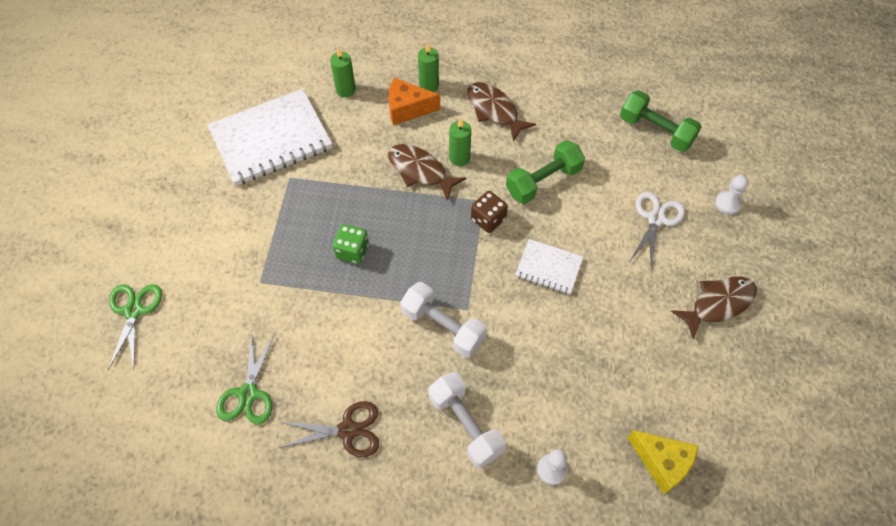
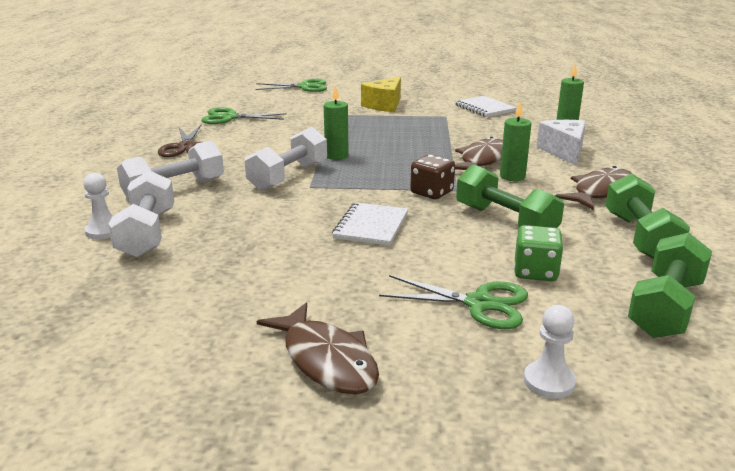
camera: 85 degrees right, 35 degrees down
(271, 139) = (484, 108): white notebook -> white notebook, size x0.51
(352, 251) = (372, 140): green dice -> green dice (535, 272)
(407, 109) = (564, 152): orange cheese -> white cheese
(429, 85) = (607, 159): green candle -> green candle (336, 156)
(557, 432) = (147, 233): none -> white dumbbell
(570, 113) = (640, 237): none -> green dumbbell
(656, 219) = (479, 304): white scissors -> green scissors
(662, 462) = (75, 300): yellow cheese -> yellow cheese (384, 105)

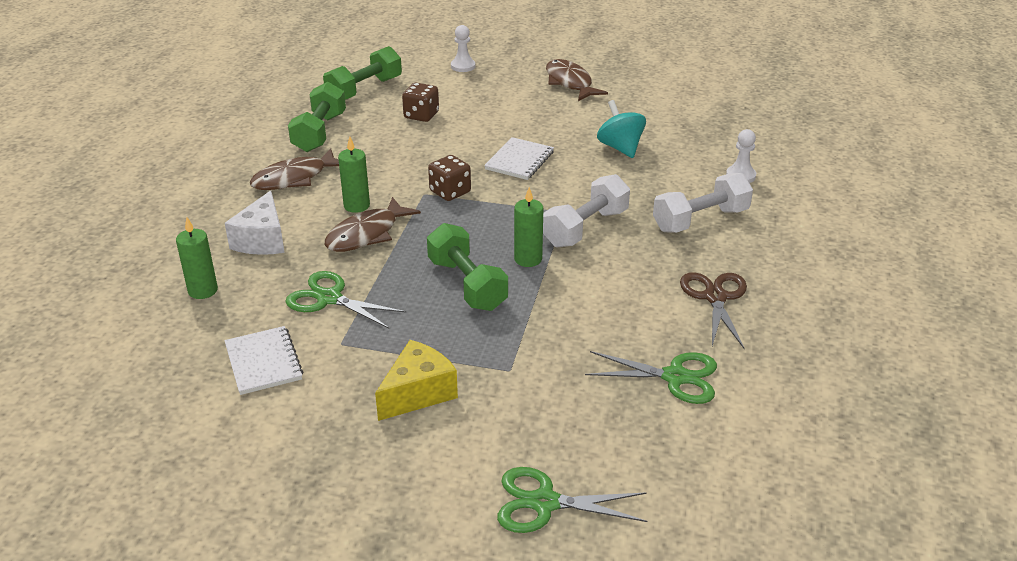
camera: 170 degrees left, 10 degrees up
(147, 233) = (703, 170): white dumbbell -> none
(245, 251) = (620, 148): none -> turquoise spinning top
(479, 304) = (472, 100): green scissors -> green scissors (329, 298)
(505, 221) = (408, 155): green dumbbell -> green dumbbell (467, 284)
(535, 272) = (421, 115): green dice -> brown dice

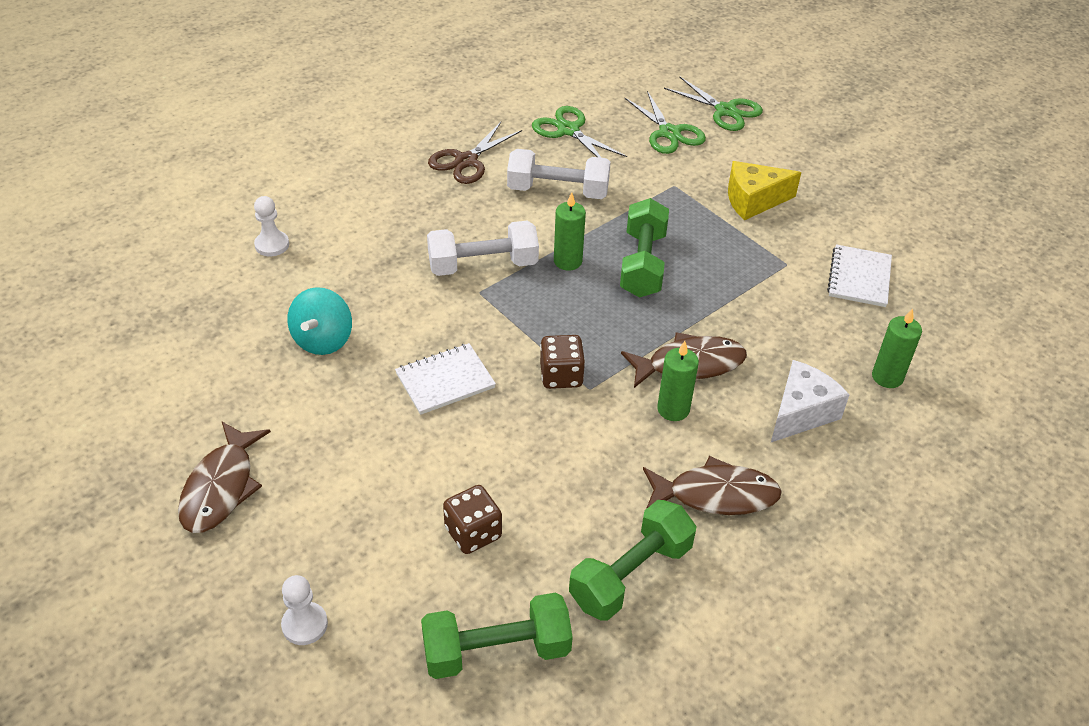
camera: 145 degrees left, 10 degrees up
(329, 298) = (771, 309): green scissors -> green scissors (669, 133)
(700, 220) = (378, 222): white dumbbell -> white dumbbell (558, 191)

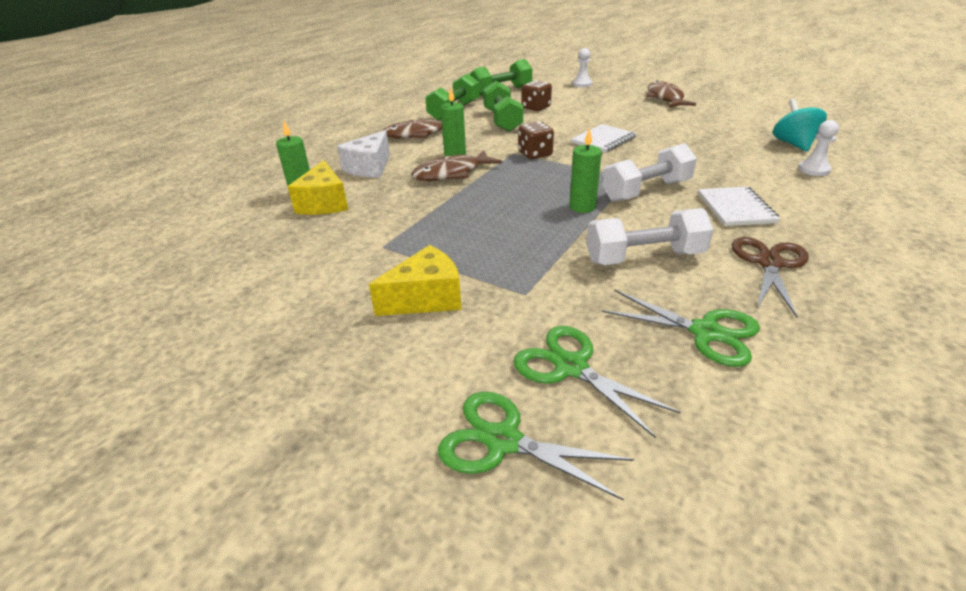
camera: 165 degrees right, 10 degrees down
(323, 340) = (697, 140): turquoise spinning top -> turquoise spinning top (793, 144)
(643, 264) = (517, 218): green dumbbell -> green dumbbell (502, 120)
(856, 349) = (324, 203): none -> yellow cheese
(859, 278) = (310, 250): white notebook -> white notebook (735, 208)

